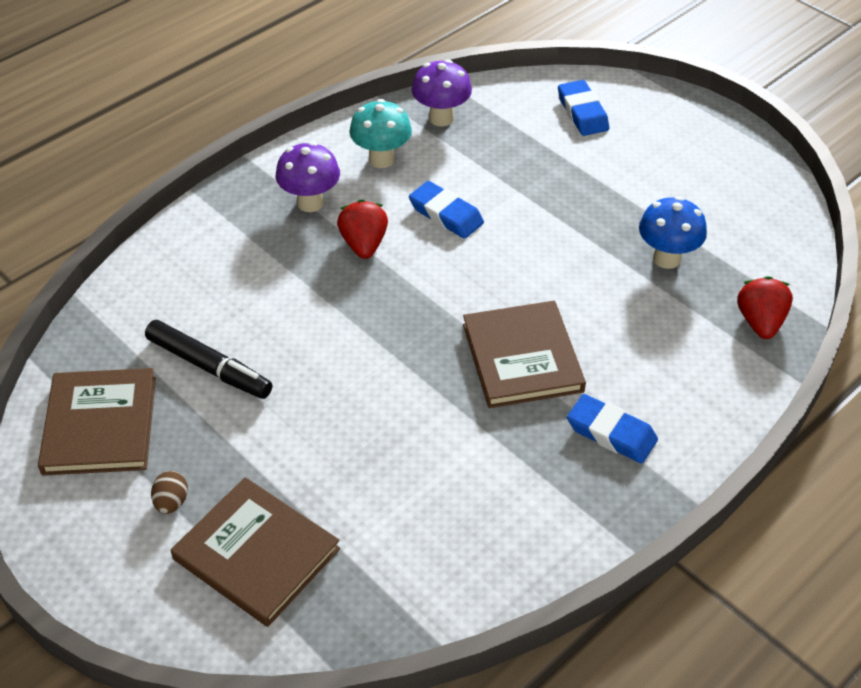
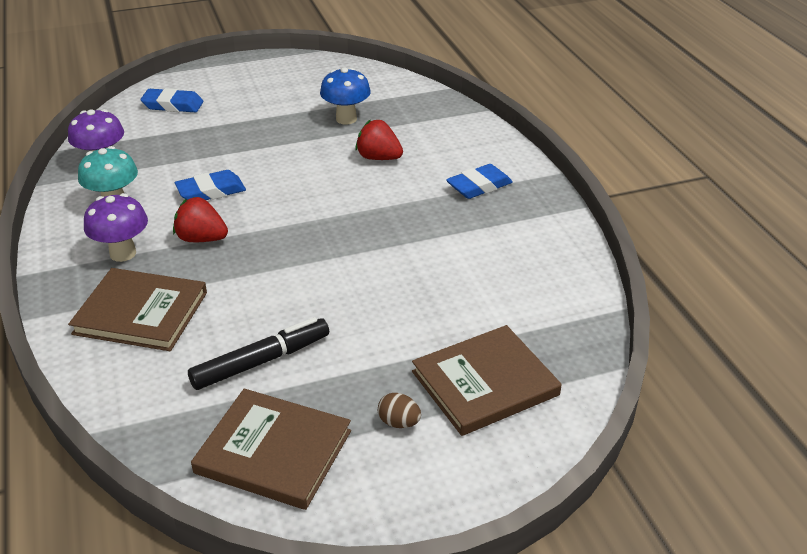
camera: 65 degrees left, 10 degrees down
(522, 358) = (385, 200): brown book -> brown book (141, 313)
(760, 322) = (429, 106): red strawberry -> red strawberry (378, 158)

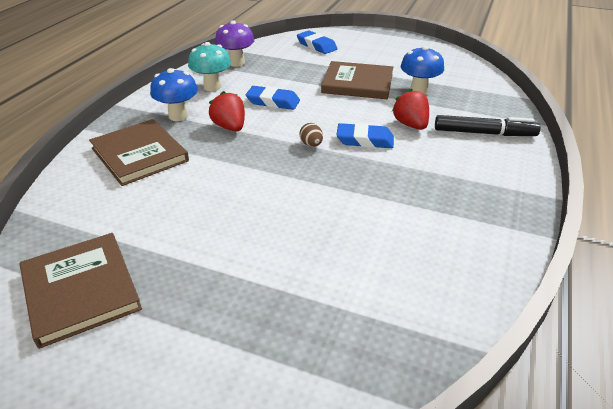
camera: 40 degrees right, 0 degrees up
(123, 253) = (178, 116): purple mushroom -> blue mushroom
(260, 361) = (158, 222): black marker -> black marker (484, 133)
(399, 422) = (179, 326): brown egg -> brown egg (311, 145)
(479, 186) = (468, 177): blue eraser -> blue eraser (365, 140)
(485, 383) = (280, 339): brown book -> brown book (357, 83)

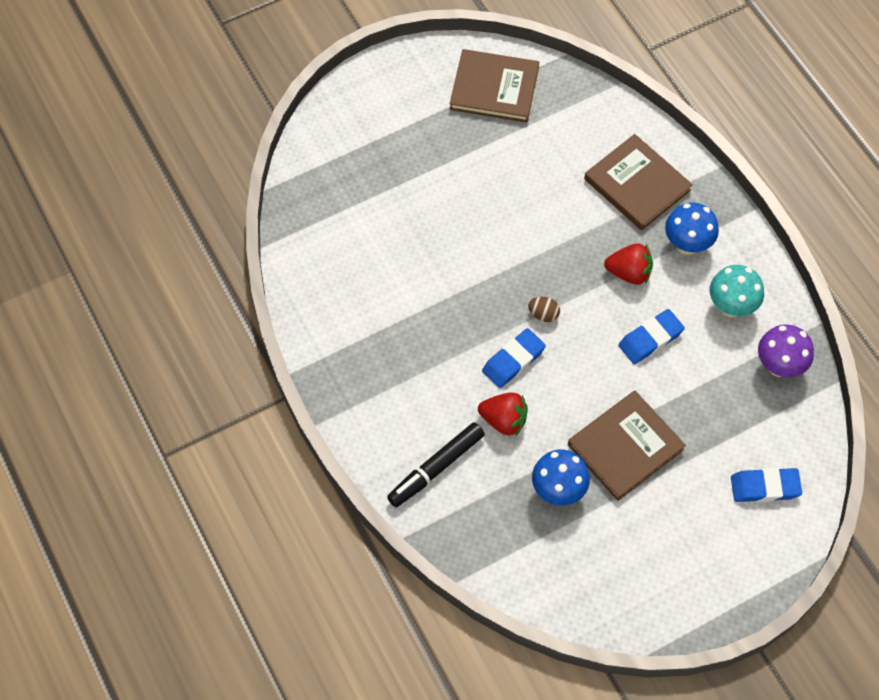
camera: 130 degrees right, 25 degrees up
(139, 155) = (637, 184): brown book -> brown book turned 45 degrees clockwise

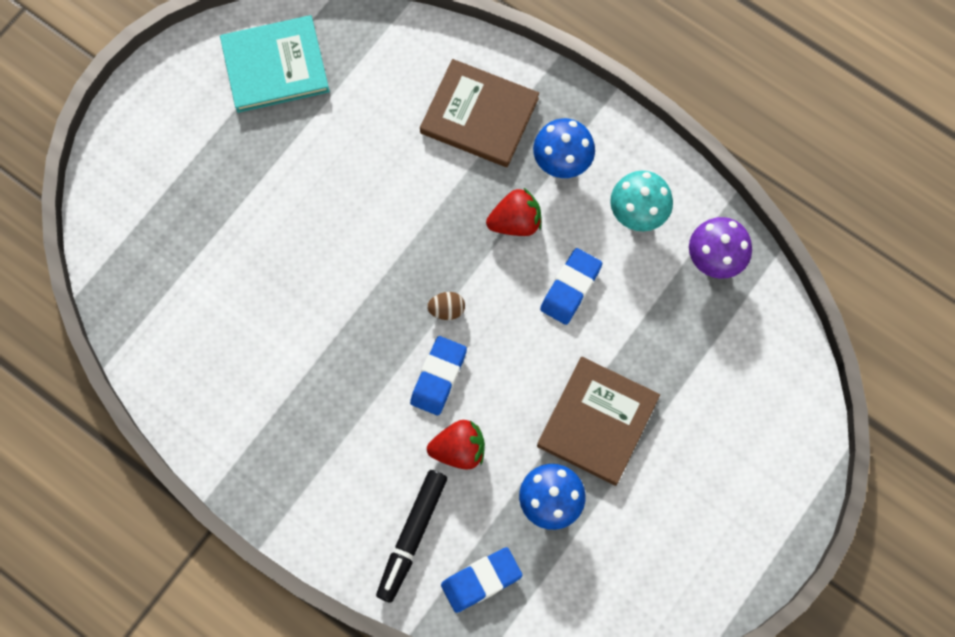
camera: 25 degrees left, 10 degrees up
(494, 88) = (275, 66): brown book -> turquoise book
(765, 487) = (757, 401): blue eraser -> blue eraser (481, 580)

